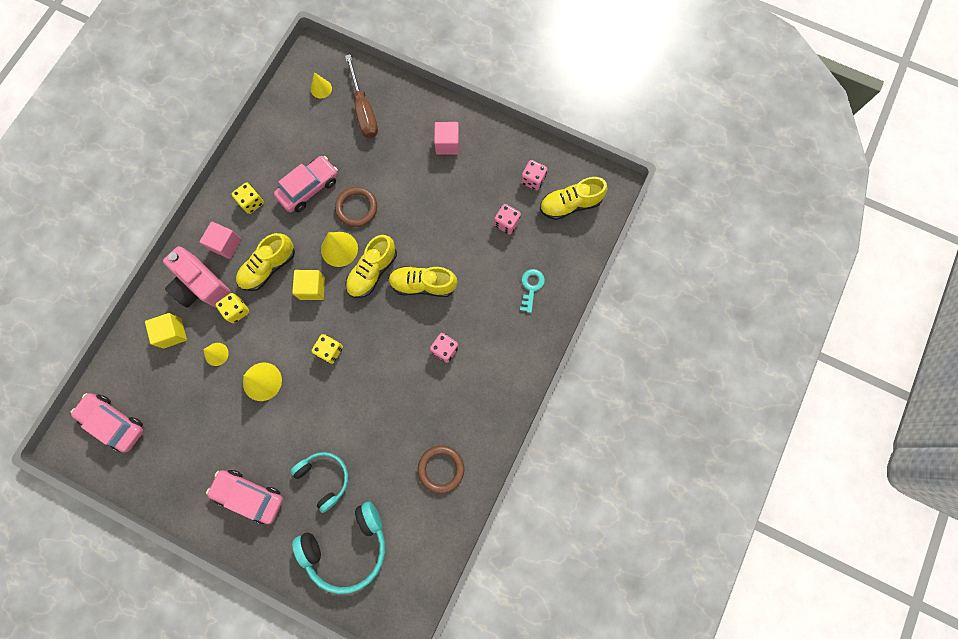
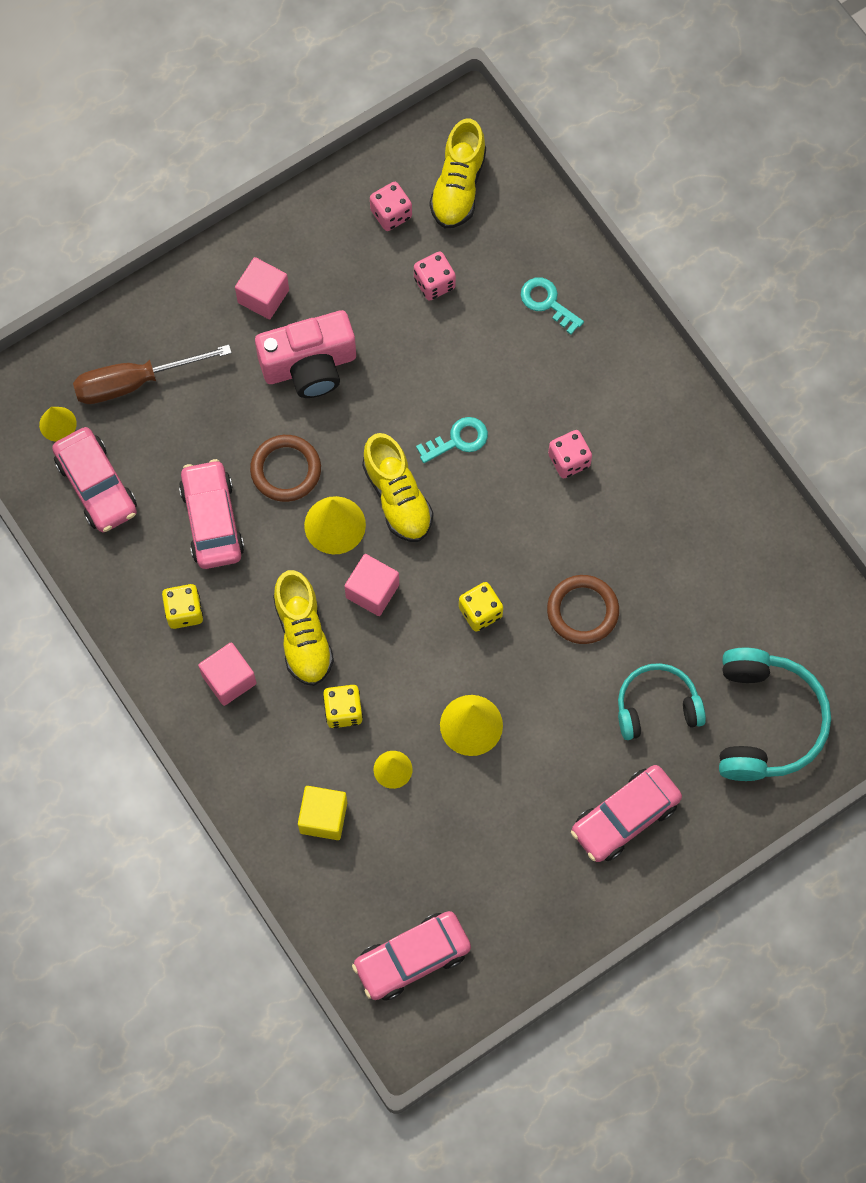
camera: 60 degrees left, 5 degrees down
(201, 286) = (274, 743): pink camera -> pink camera (309, 366)
(298, 124) = (97, 486): none -> pink car
(312, 288) = (372, 591): yellow cube -> pink cube
(364, 110) = (134, 382): brown screwdriver -> brown screwdriver turned 150 degrees clockwise
(423, 284) = (458, 440): yellow shoe -> turquoise key
(441, 469) = (730, 550): brown ring -> brown ring (582, 611)

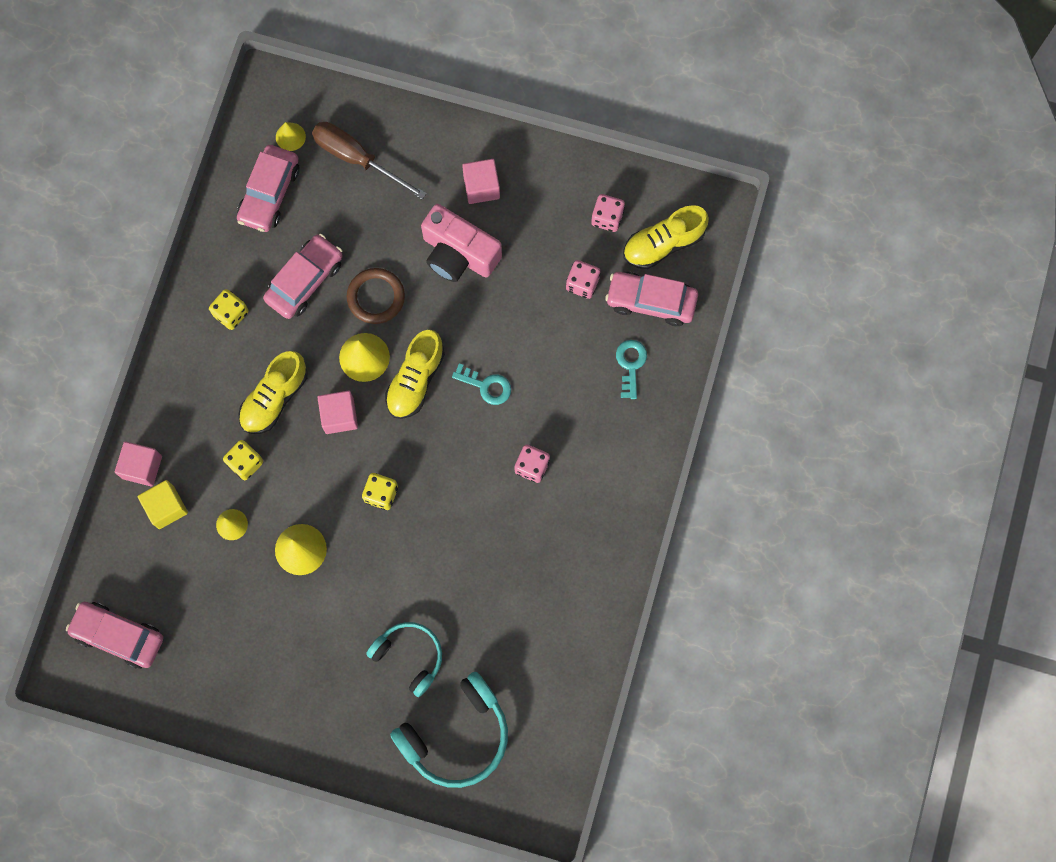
camera: 50 degrees right, 5 degrees up
(229, 679) = (209, 377): pink cube -> pink cube (142, 467)
(582, 611) = (435, 558): brown ring -> none
(625, 817) = (317, 695): pink car -> pink car (651, 301)

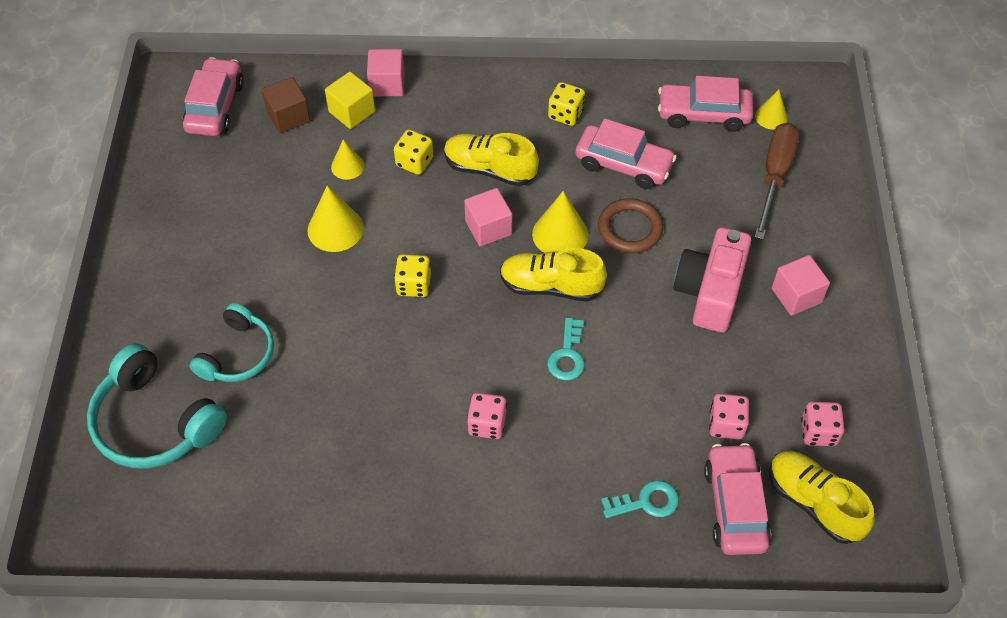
camera: 75 degrees right, 20 degrees down
(153, 568) = (288, 116): none -> brown cube

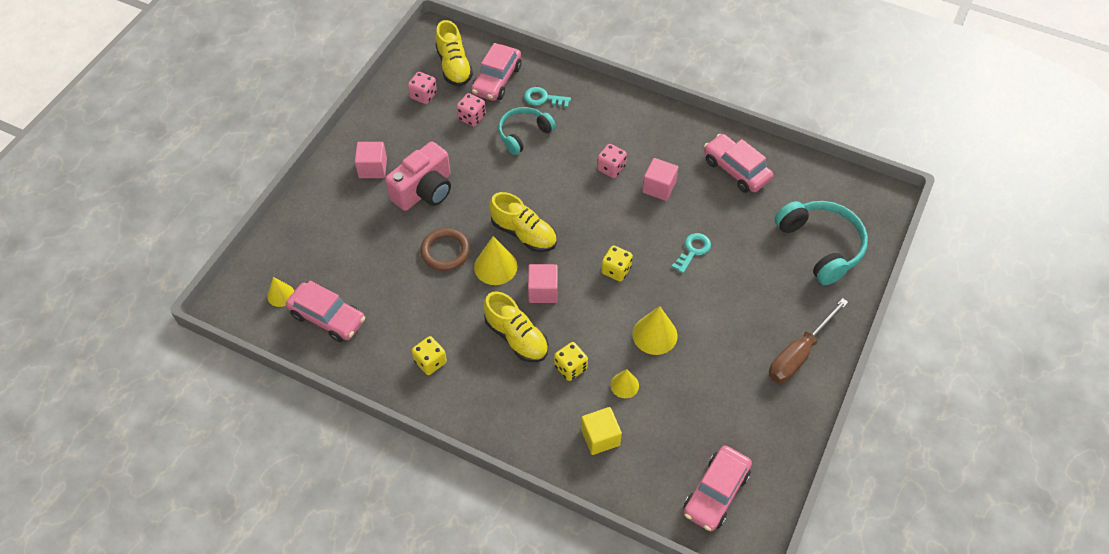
camera: 155 degrees left, 0 degrees up
(238, 354) = (755, 268): turquoise headphones -> turquoise headphones (523, 134)
(288, 116) = (655, 455): brown cube -> none
(387, 84) = (558, 453): pink cube -> pink cube (659, 187)
(567, 355) = (539, 187): turquoise key -> turquoise key (693, 250)
(623, 164) = (416, 301): pink car -> pink car (736, 170)
(775, 176) = (318, 249): brown screwdriver -> brown screwdriver (798, 354)

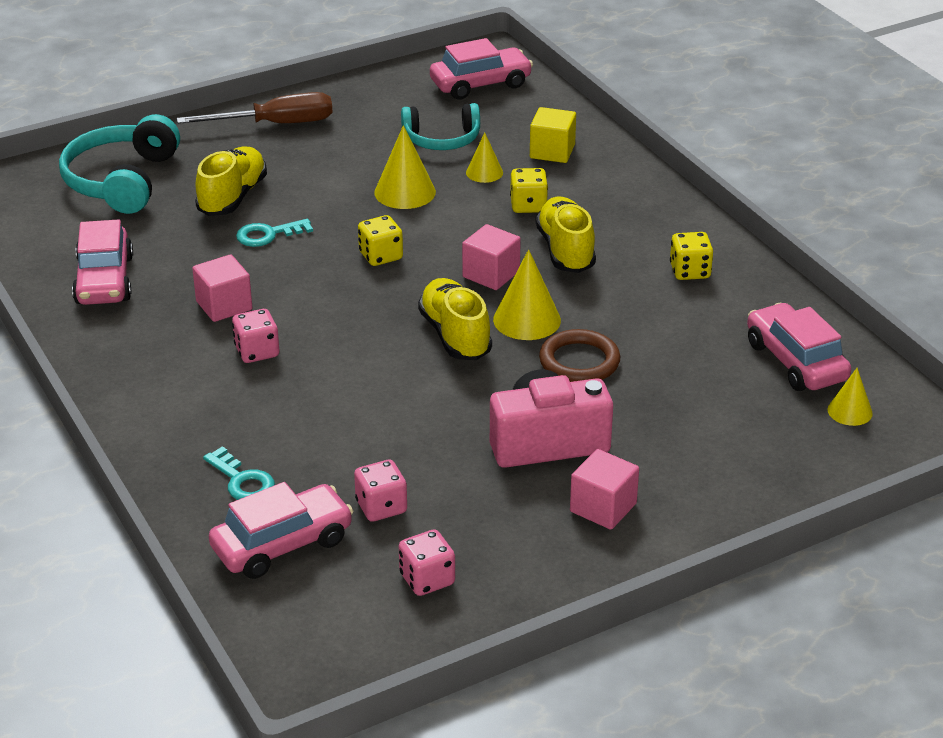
camera: 145 degrees left, 20 degrees down
(454, 66) = (330, 603): yellow shoe -> yellow shoe (232, 197)
(523, 134) = (327, 447): turquoise headphones -> turquoise headphones (442, 139)

